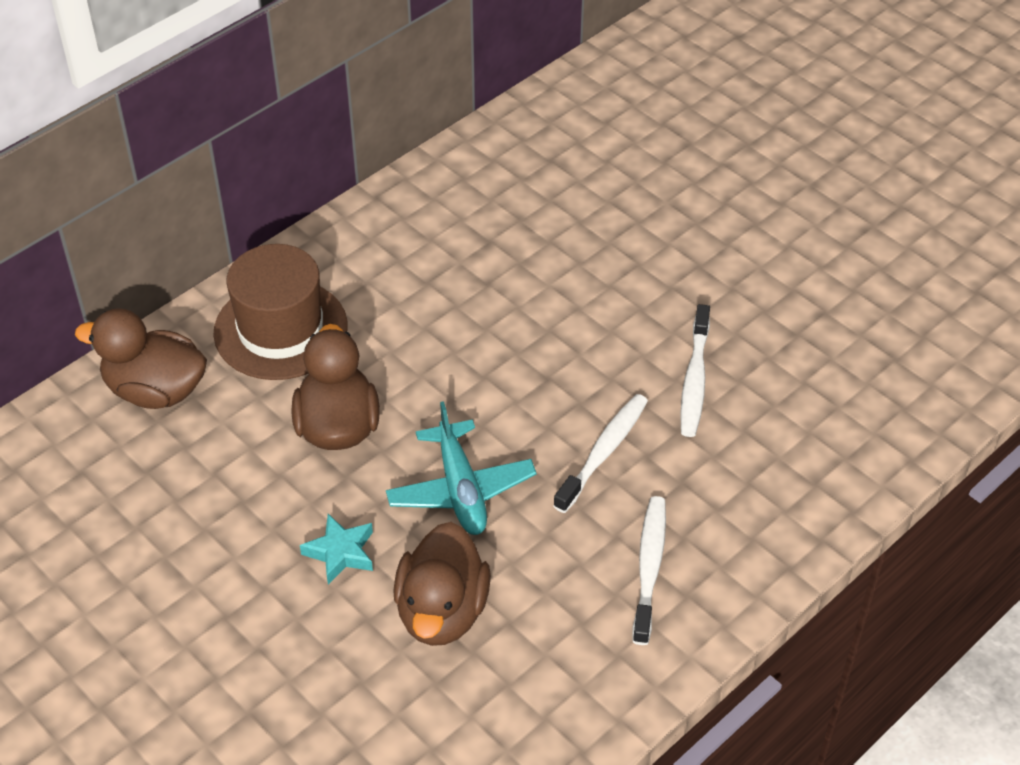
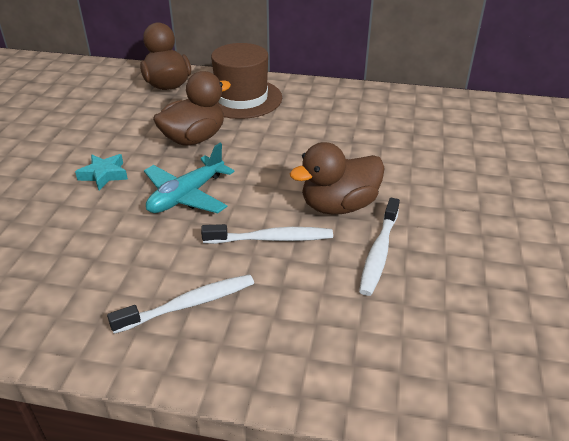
camera: 55 degrees right, 10 degrees down
(442, 611) = (84, 228): brown duck -> brown duck (339, 206)
(694, 380) = (379, 252): white toothbrush -> white toothbrush turned 45 degrees counterclockwise

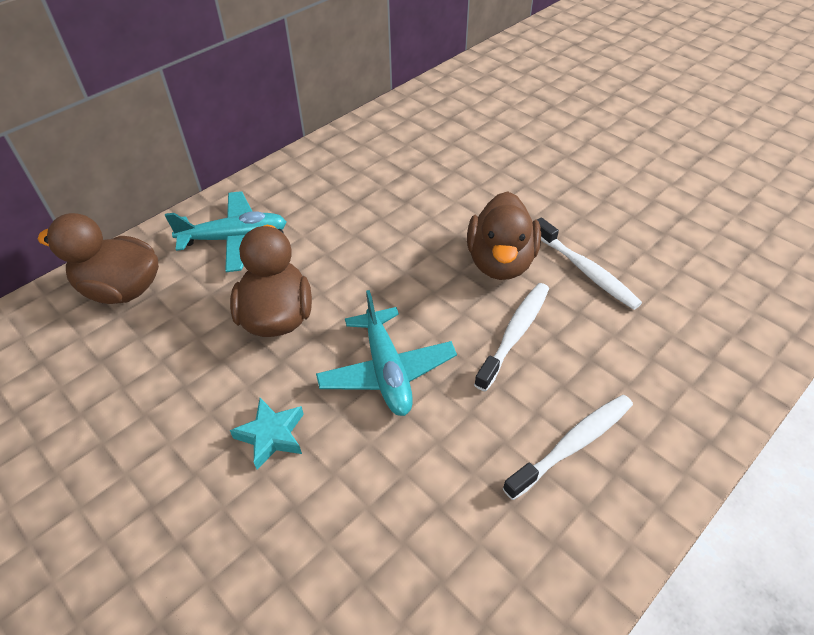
camera: 55 degrees left, 10 degrees up
(189, 304) = (573, 444): white toothbrush -> white toothbrush turned 45 degrees clockwise
(242, 98) = (235, 239): brown hat -> turquoise plane

